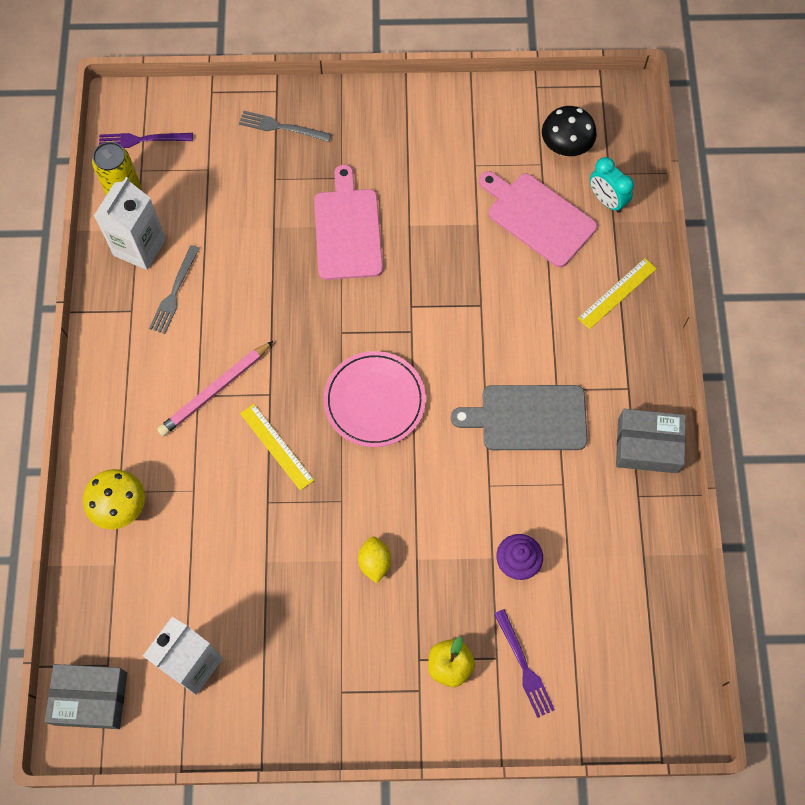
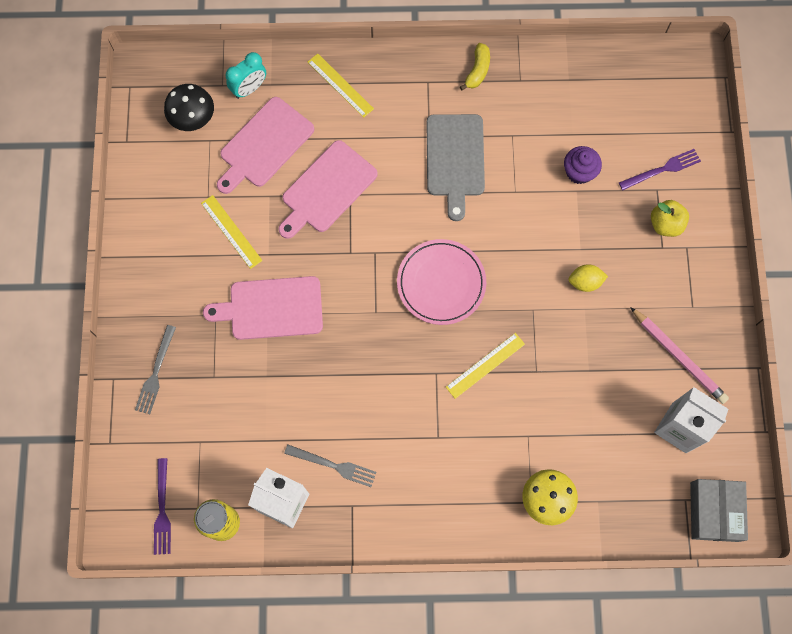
camera: 90 degrees left, 5 degrees up
(215, 391) = (433, 422): pink pencil -> pink pencil (679, 357)
(435, 189) = (231, 231): none -> yellow ruler
(486, 281) = (327, 189): none -> pink cutting board
(647, 445) = (477, 71): grey box -> yellow banana

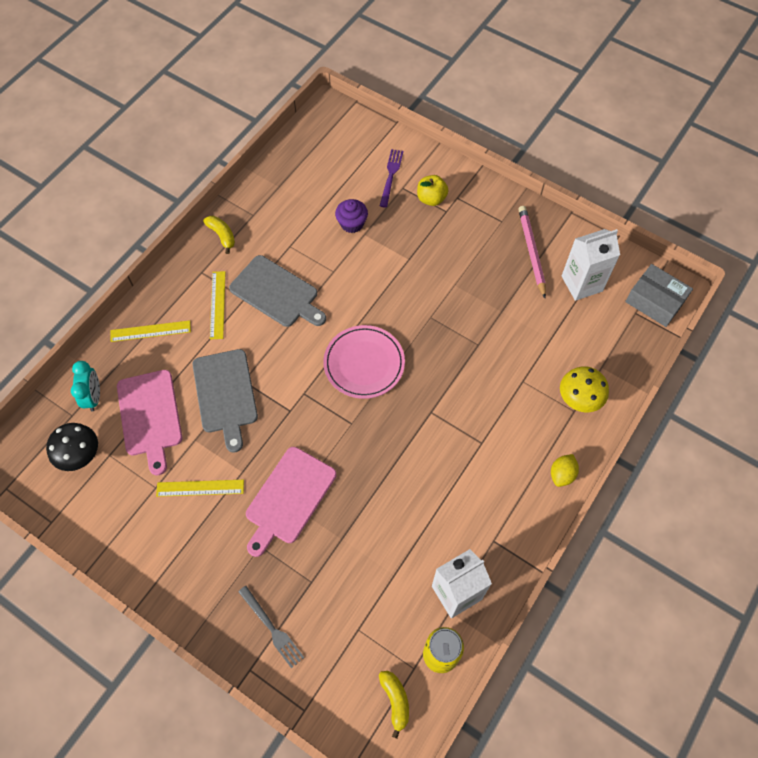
camera: 55 degrees left, 10 degrees down
(162, 510) = (395, 701): purple fork -> yellow banana
(327, 189) = (225, 394): pink cutting board -> grey cutting board
(334, 465) = (452, 534): grey fork -> none
(485, 365) = (449, 375): yellow ruler -> yellow ruler (217, 304)
(585, 282) = (435, 272): yellow lemon -> yellow lemon (562, 474)
(679, 357) = (531, 251): pink pencil -> pink pencil turned 90 degrees counterclockwise

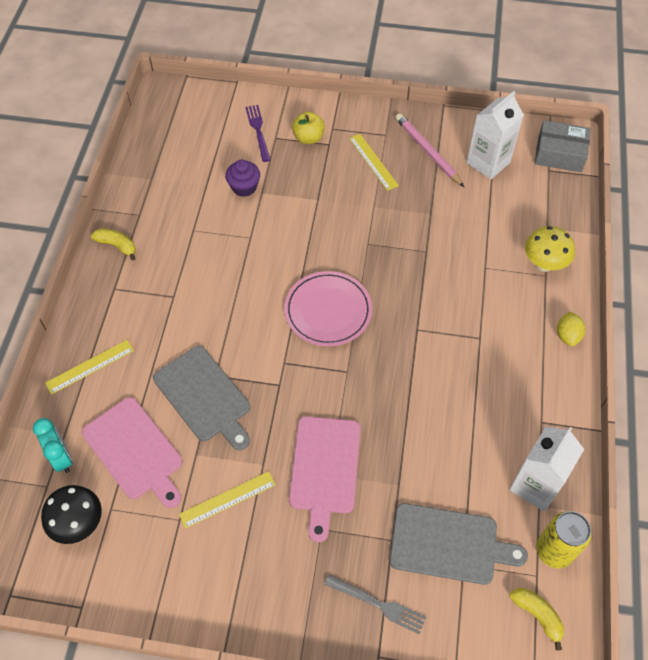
camera: 25 degrees left, 5 degrees down
(217, 304) = (148, 313): yellow ruler -> yellow ruler (373, 161)
(276, 293) = (204, 279): grey cutting board -> grey cutting board (448, 544)

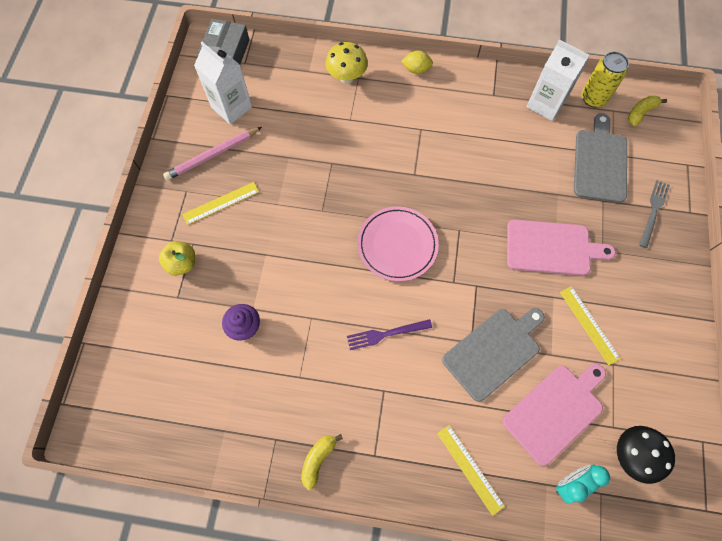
camera: 90 degrees left, 10 degrees up
(258, 131) = (165, 315): purple fork -> purple fork (385, 334)

